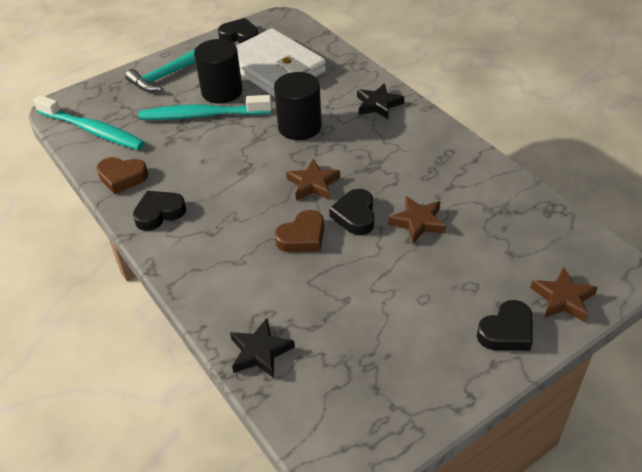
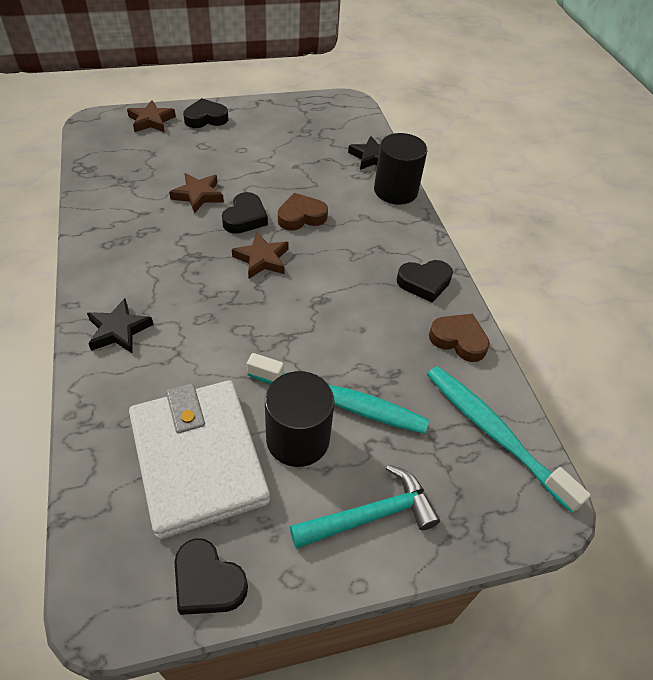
camera: 165 degrees left, 5 degrees up
(299, 127) = (231, 334): black cylinder -> black cylinder (395, 191)

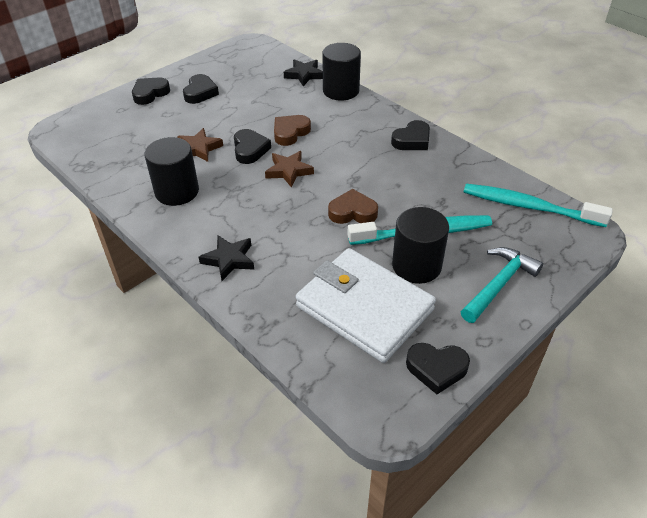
camera: 25 degrees left, 5 degrees down
(138, 232) = (177, 191): none -> black cylinder
(151, 121) = (106, 111): brown star -> none
(252, 136) = (200, 93): none -> black heart
(458, 340) = (463, 165): brown heart -> brown heart (352, 212)

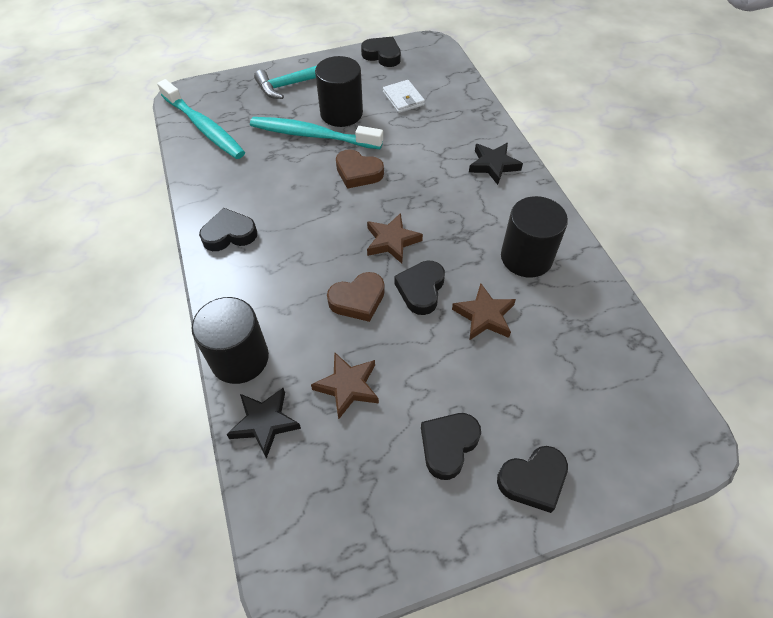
camera: 155 degrees left, 10 degrees up
(269, 97) = (347, 386): none -> brown star
(364, 308) = (403, 99): white wallet -> white wallet, size x0.43

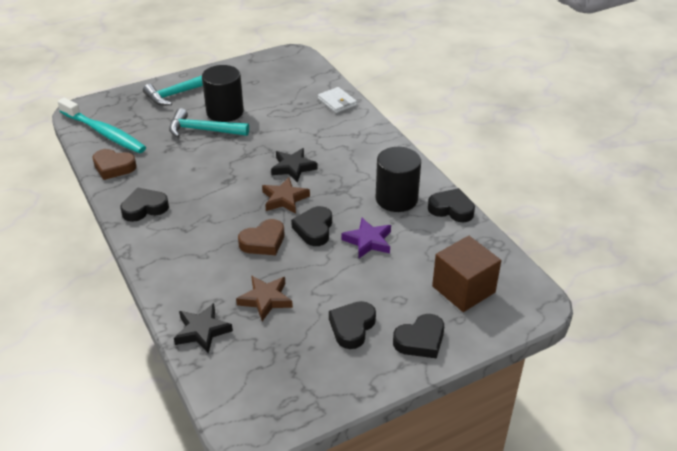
camera: 10 degrees left, 15 degrees down
(239, 358) = (172, 291): black cylinder -> none
(313, 135) = (203, 130): turquoise toothbrush -> turquoise hammer
(358, 173) = (247, 154): brown heart -> brown heart (113, 167)
(382, 55) = (253, 66): black heart -> black heart (451, 209)
(403, 99) = (277, 96): white wallet -> white wallet (337, 102)
(484, 316) = (368, 241): brown star -> purple star
(493, 165) = (361, 138): black star -> black star (293, 167)
(597, 406) = (463, 289): none -> brown cube

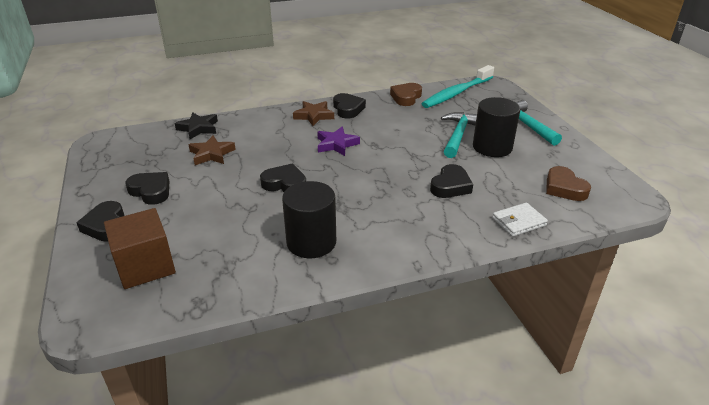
camera: 100 degrees right, 5 degrees down
(263, 242) = (281, 157): brown heart -> brown heart (564, 188)
(284, 199) = (337, 171): brown star -> brown star (314, 116)
(293, 167) = (386, 180): black star -> none
(368, 241) = (252, 213): purple star -> purple star (336, 144)
(451, 209) = (275, 283): black heart -> black heart (450, 186)

